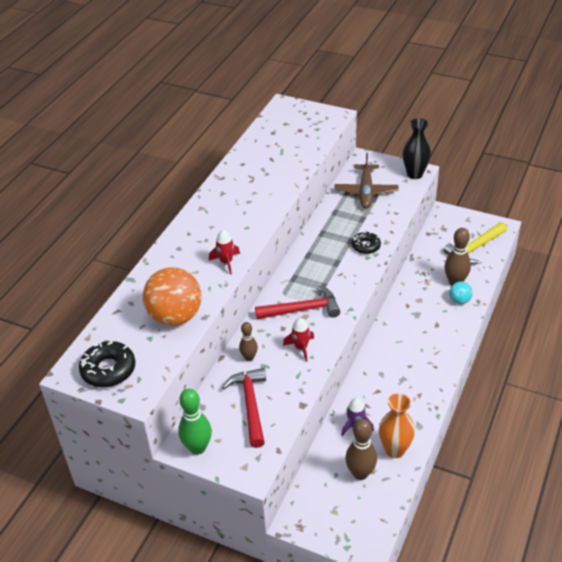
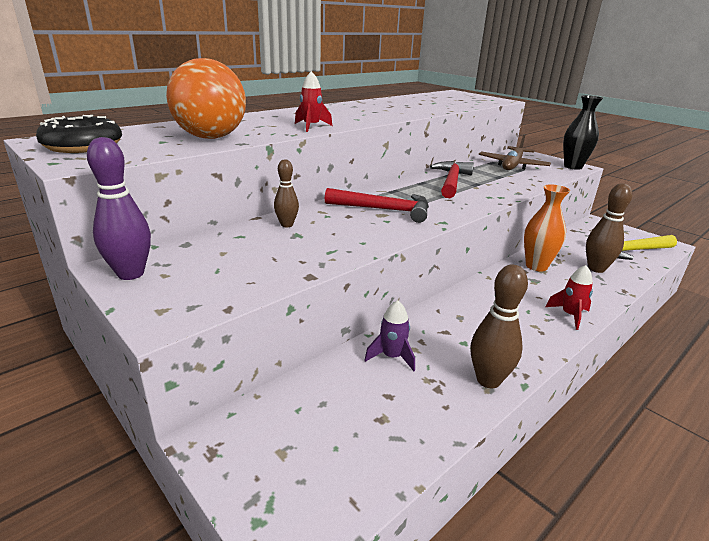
camera: 20 degrees right, 15 degrees down
(197, 448) = (131, 274): green bowling pin -> purple bowling pin
(250, 405) = (243, 258): red hammer -> red hammer (451, 181)
(301, 348) = (356, 233): red rocket -> red rocket (570, 315)
(360, 473) = (360, 415): brown bowling pin -> brown bowling pin (488, 380)
(366, 246) = (492, 190): black donut -> none
(395, 450) = (434, 404): orange vase -> orange vase (536, 266)
(459, 300) = (597, 284): turquoise ball -> none

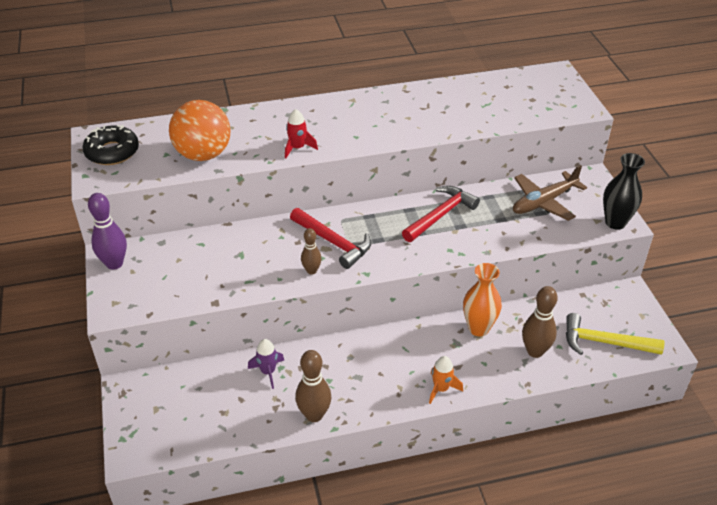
camera: 30 degrees right, 15 degrees up
(287, 225) = (242, 240): brown bowling pin -> brown bowling pin (311, 271)
(570, 315) = (441, 389): red rocket -> orange rocket

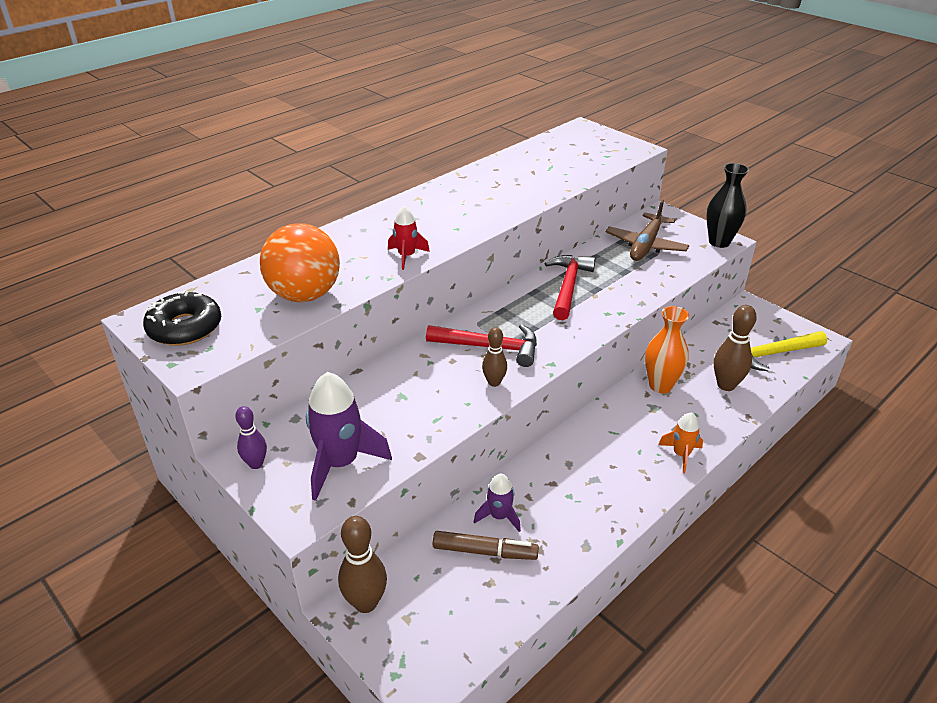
camera: 30 degrees left, 5 degrees down
(114, 264) = (256, 464): purple bowling pin -> purple bowling pin, size x0.62
(163, 285) = (340, 463): none -> purple rocket
(238, 391) = (485, 551): none -> brown marker
(314, 415) = (587, 538): brown bowling pin -> brown bowling pin (365, 603)

